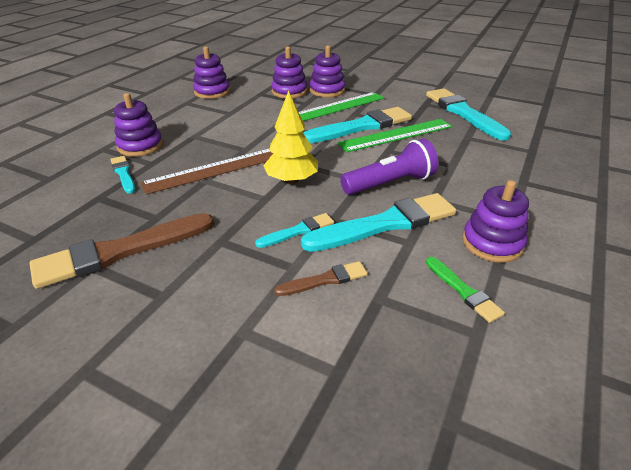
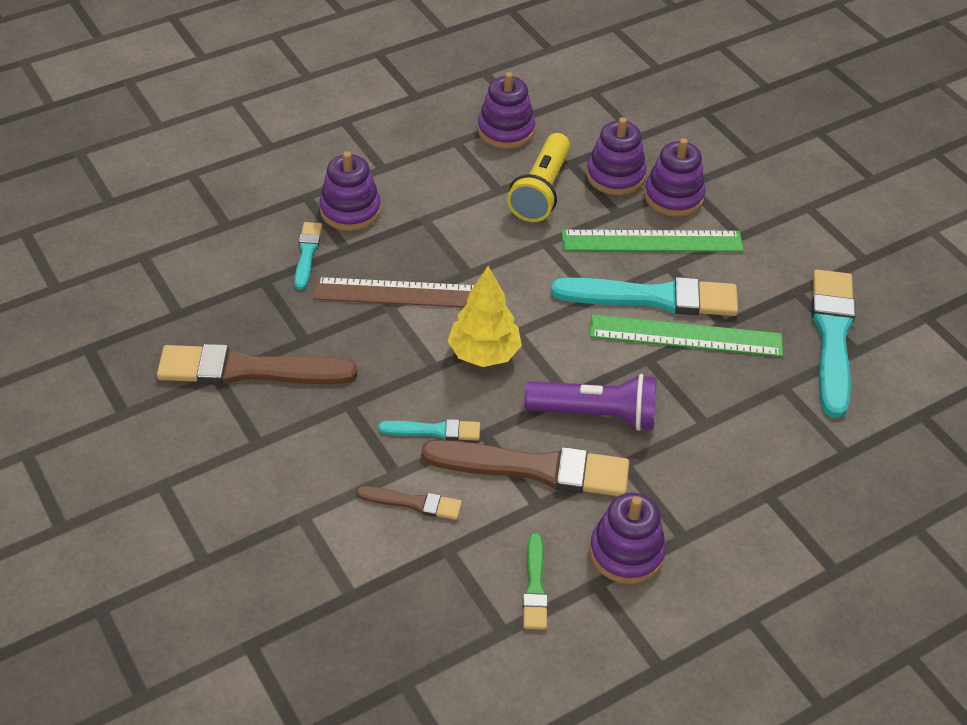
camera: 30 degrees right, 10 degrees up
(255, 107) = (541, 191): none -> yellow flashlight
(385, 224) = (534, 468): turquoise brush -> brown brush

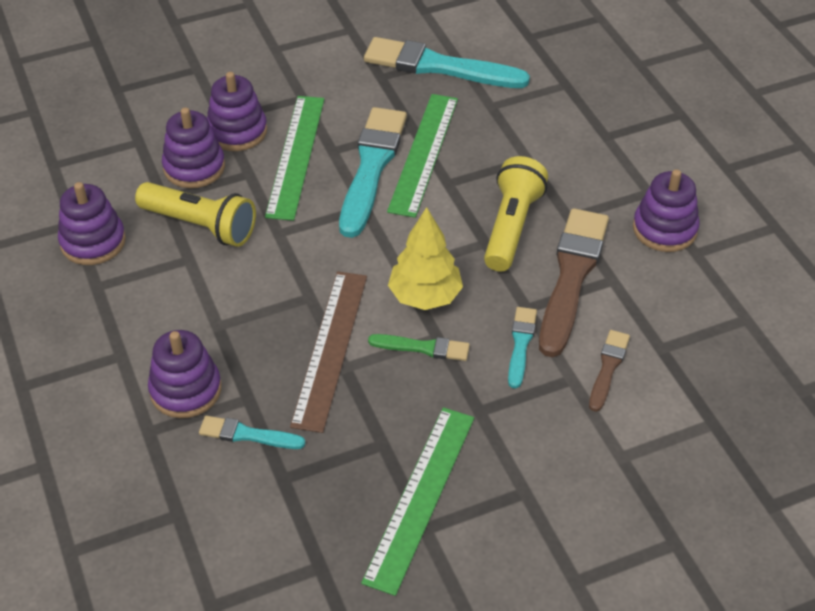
camera: 80 degrees left, 0 degrees up
(248, 370) = (420, 497): brown brush -> green ruler
(535, 586) = (700, 292): green brush -> green brush (423, 348)
(596, 414) = (511, 226): purple flashlight -> yellow flashlight

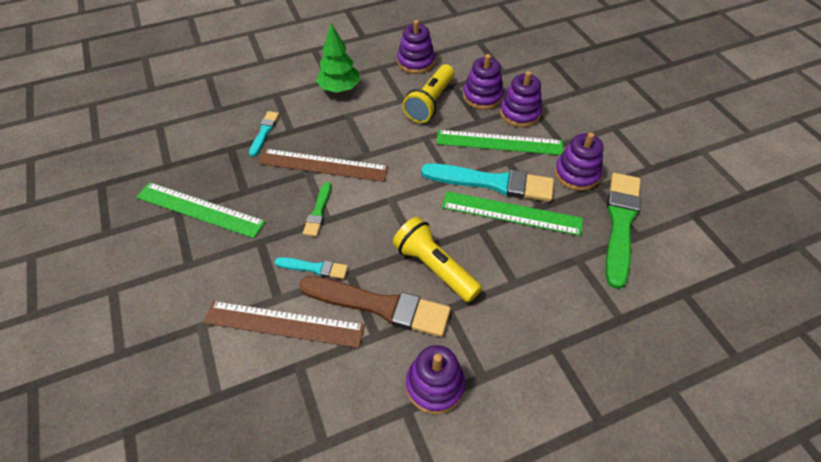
camera: 90 degrees right, 5 degrees up
(147, 340) = (339, 88): none -> green tree
(185, 390) = (301, 106): purple stacking toy -> purple stacking toy (576, 174)
(425, 296) = (364, 213): yellow tree -> none
(438, 66) = (620, 224): turquoise brush -> green brush
(511, 226) = (434, 267): yellow flashlight -> yellow flashlight turned 150 degrees counterclockwise
(608, 368) = (284, 324): brown brush -> brown ruler

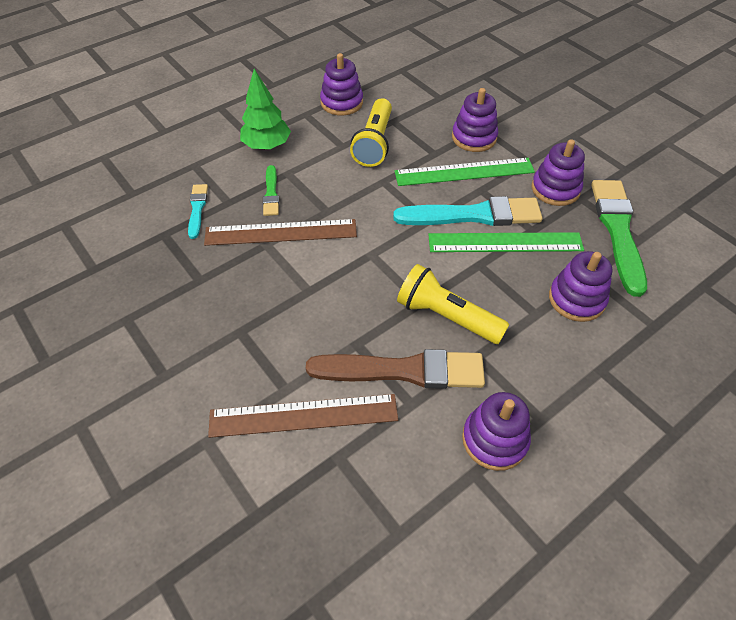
camera: 15 degrees left, 0 degrees up
(200, 209) = (153, 311): green ruler -> none
(314, 268) = (314, 346): turquoise brush -> none
(318, 212) = (295, 284): green brush -> green brush (271, 193)
(482, 96) = (428, 127): purple stacking toy -> purple stacking toy (576, 299)

